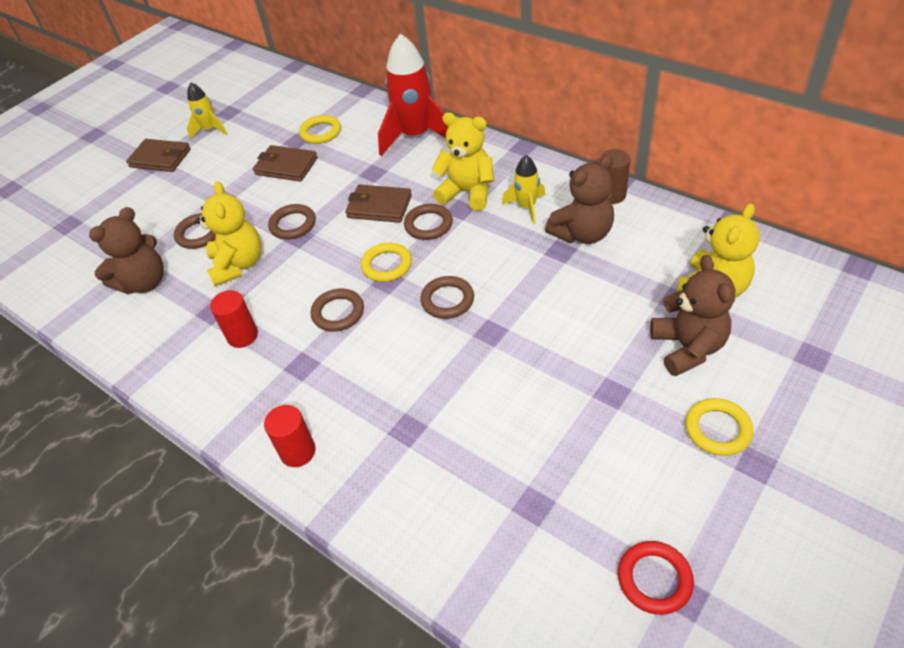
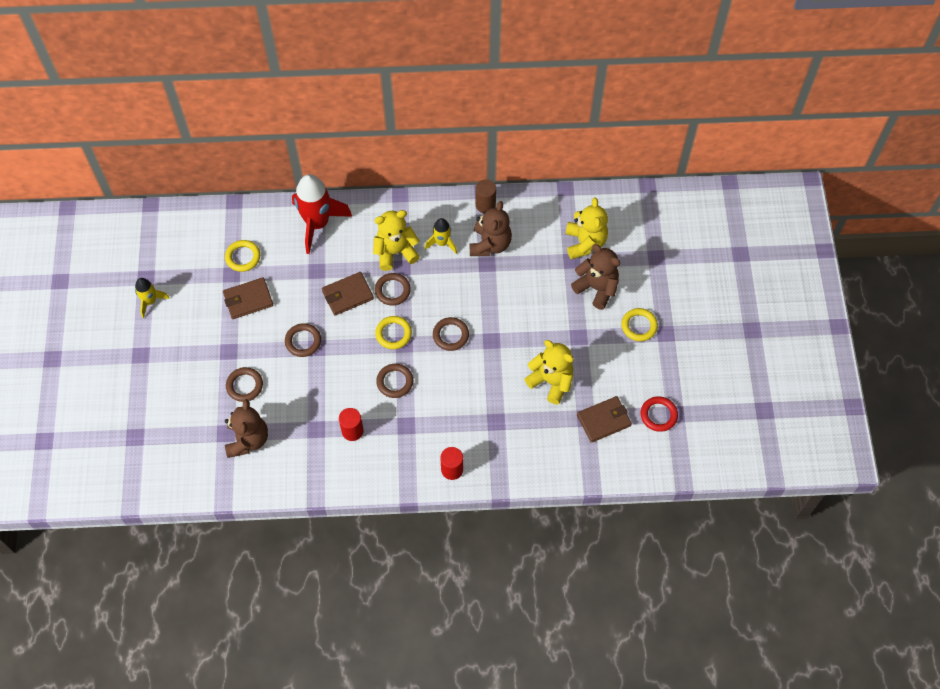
camera: 45 degrees left, 15 degrees up
(160, 158) = (140, 346): brown wallet -> brown wallet (603, 420)
(238, 265) = (298, 390): yellow teddy bear -> yellow teddy bear (551, 381)

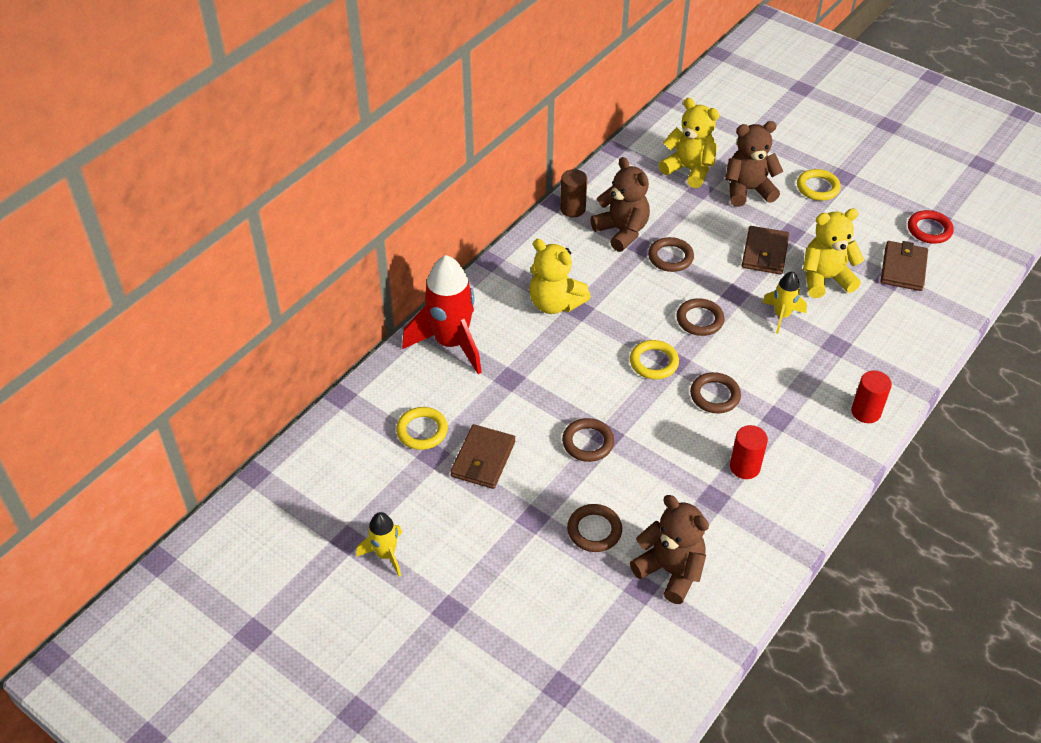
camera: 50 degrees left, 15 degrees down
(348, 295) = (567, 371): brown wallet -> brown wallet (765, 253)
(392, 290) = (599, 332): brown ring -> brown ring (670, 257)
(395, 252) = (555, 303): yellow teddy bear -> yellow teddy bear turned 75 degrees counterclockwise
(442, 243) = (582, 263): yellow rocket -> yellow rocket (781, 316)

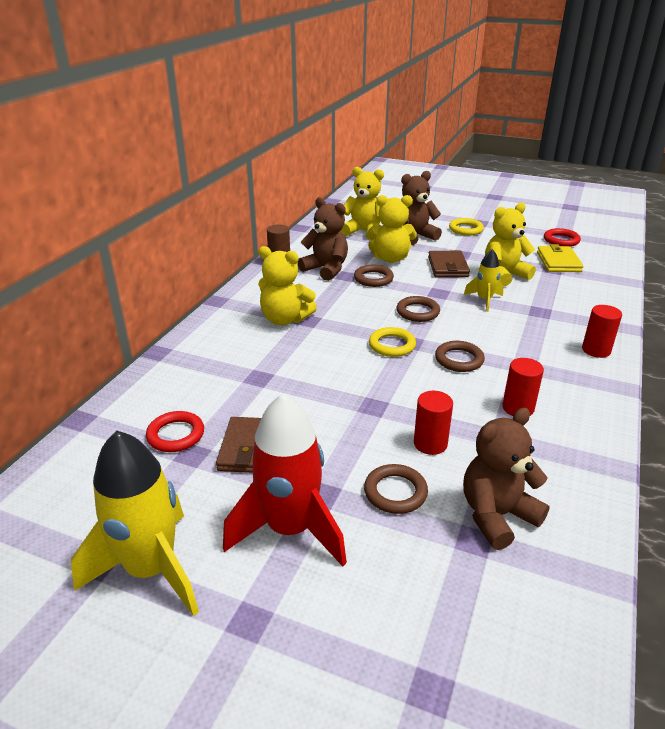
camera: 15 degrees left, 15 degrees down
(385, 554) = (151, 569): yellow rocket -> yellow rocket, size x1.91
(422, 431) = (176, 435): yellow ring -> red ring
(451, 343) = (192, 360): red rocket -> red rocket (290, 529)
(588, 442) = (356, 415): brown ring -> none
(644, 489) = (430, 444): none -> red cylinder
(670, 571) = (496, 515): brown teddy bear -> brown teddy bear turned 60 degrees counterclockwise
(703, 225) = (390, 258): none -> yellow teddy bear
(903, 268) = (558, 262): brown wallet -> yellow wallet

